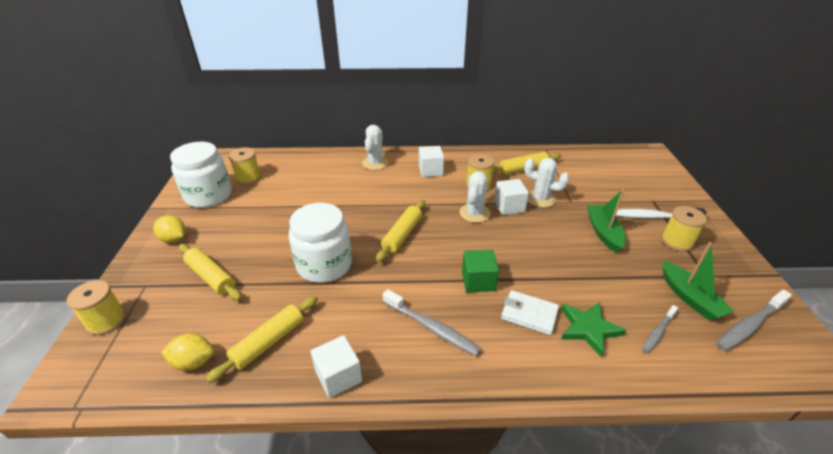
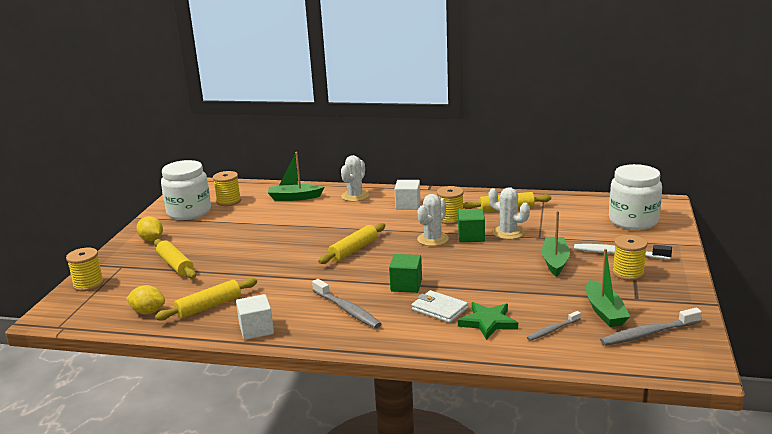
camera: 15 degrees right, 15 degrees down
(316, 169) = (294, 197): none -> green boat
(324, 265) = (273, 265): white jar -> white jar (633, 221)
(509, 206) = (471, 236): white cube -> green cube

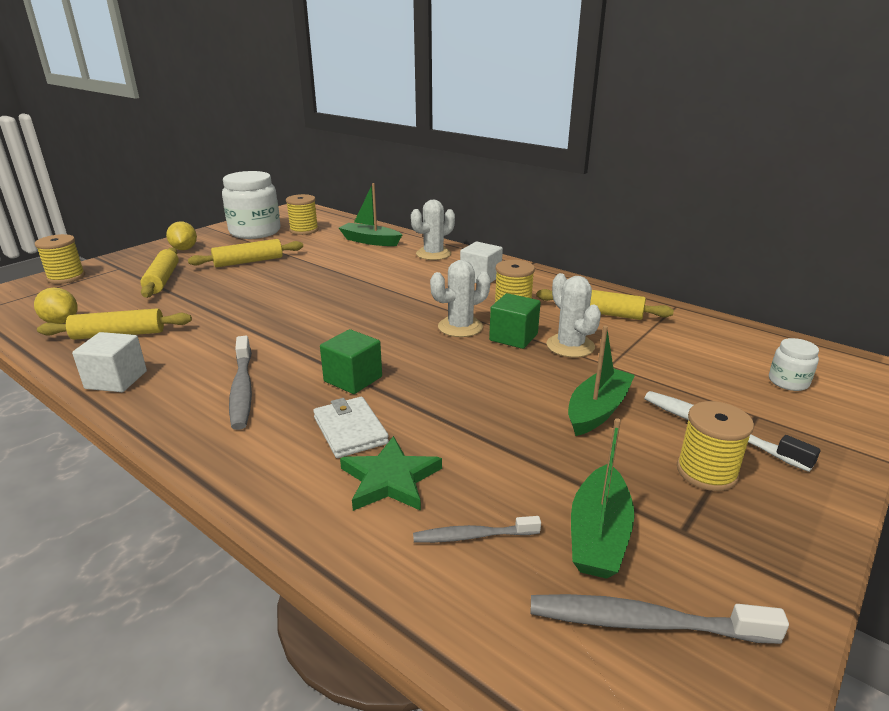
camera: 25 degrees right, 5 degrees up
(353, 250) = (352, 314): yellow rolling pin -> yellow rolling pin (248, 261)
(633, 221) = (788, 382): white jar -> white jar, size x0.46

